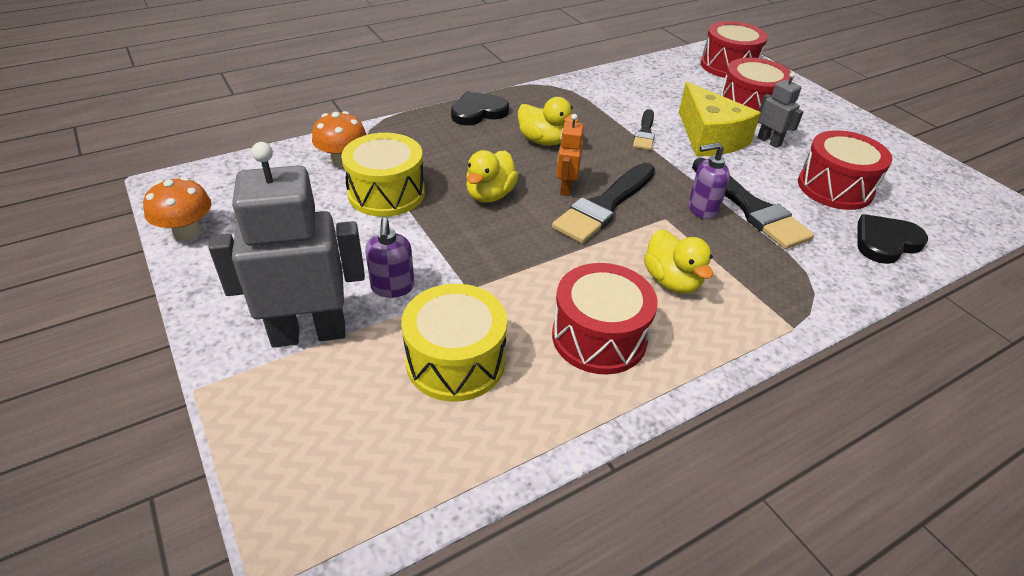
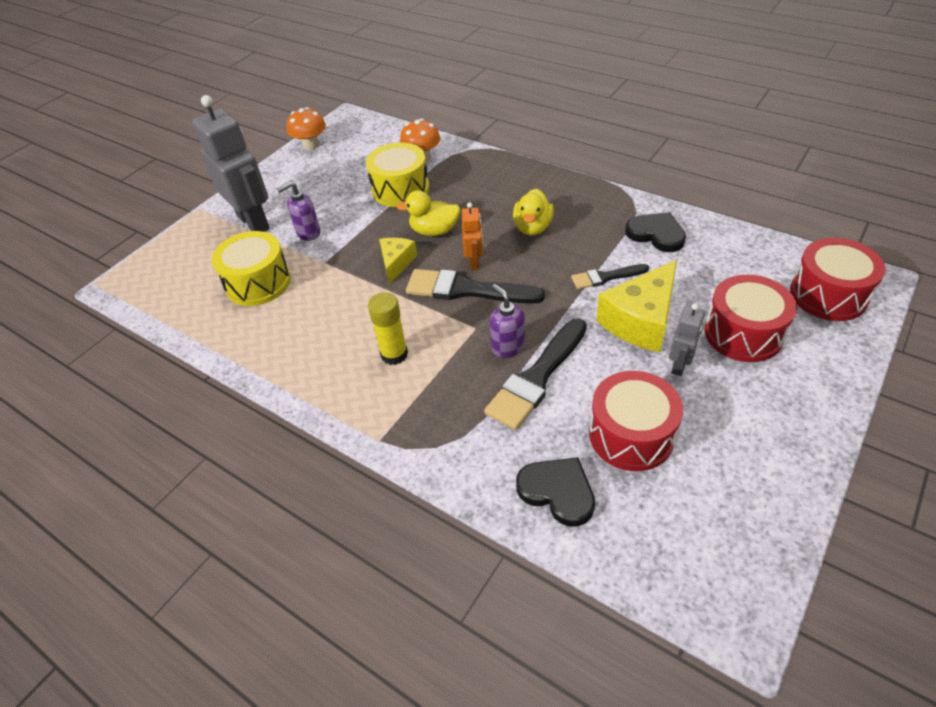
camera: 70 degrees right, 5 degrees up
(478, 112) = (544, 181): black heart -> black heart (656, 234)
(522, 236) = (396, 263): none -> yellow cheese
(565, 188) = (474, 262): orange robot -> orange robot turned 105 degrees clockwise
(599, 337) = (310, 335): red drum -> none
(672, 281) = (394, 354): yellow duck -> yellow glue stick

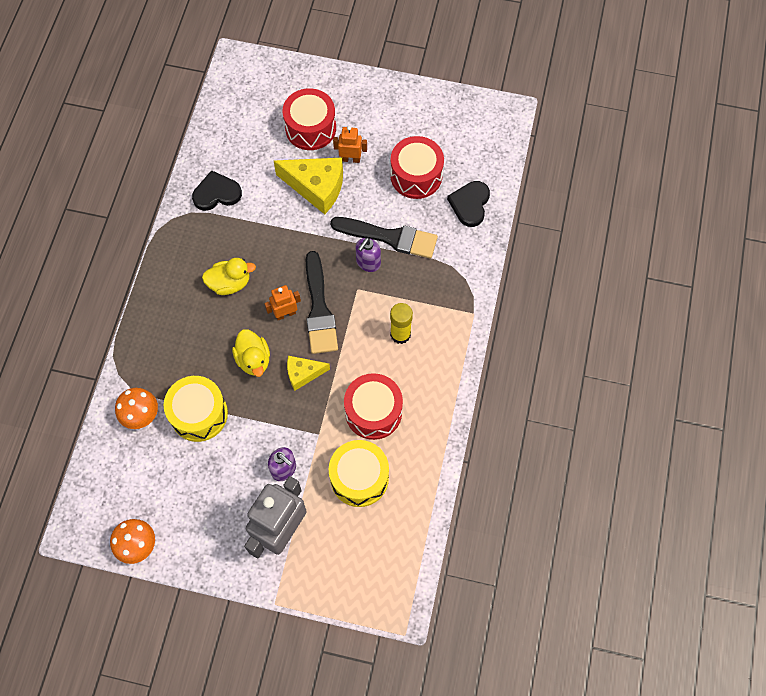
camera: 115 degrees left, 20 degrees up
(606, 277) = (277, 217): black brush -> none
(656, 234) = (216, 193): black heart -> black heart turned 60 degrees clockwise
(680, 365) = (350, 159): grey robot -> orange robot
(828, 295) = (258, 84): red drum -> red drum (373, 412)

